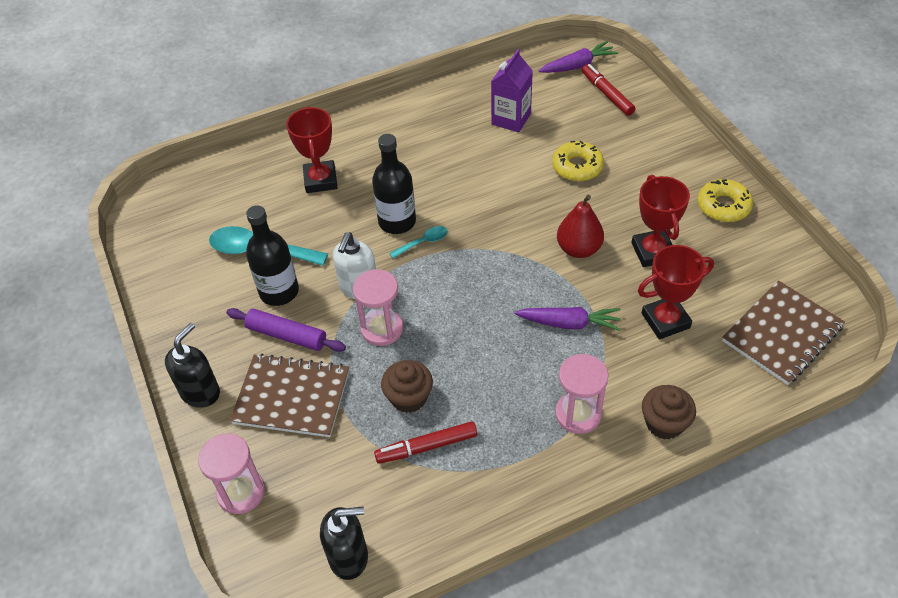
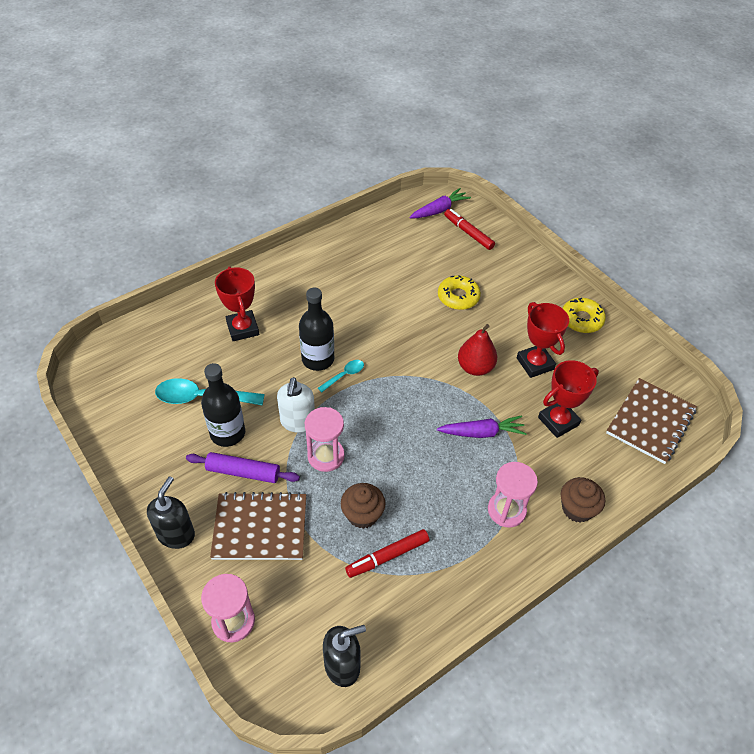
camera: 15 degrees left, 0 degrees up
(511, 119) = (394, 260): purple carton -> none

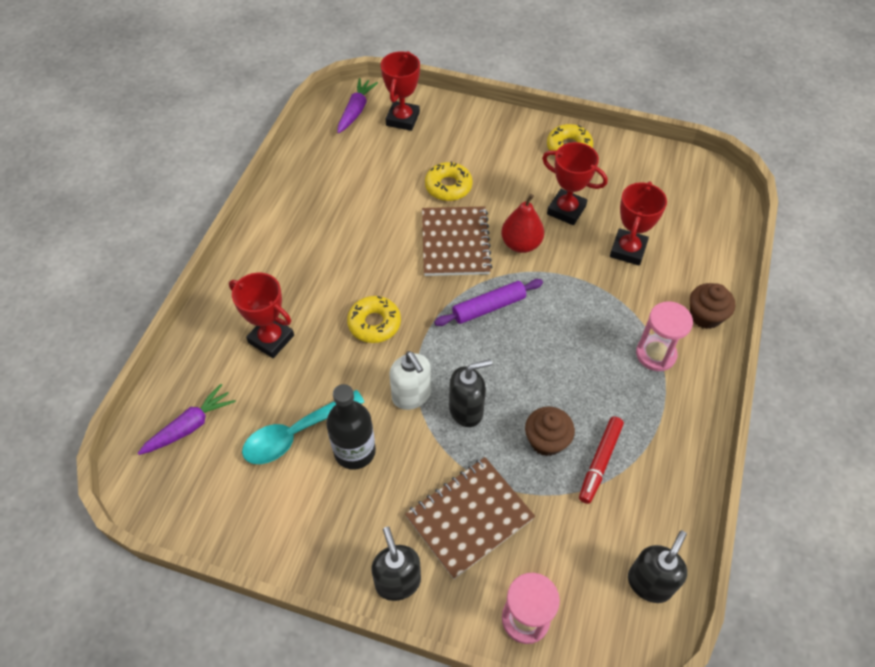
camera: 35 degrees left, 5 degrees up
(243, 472) = (405, 478): purple rolling pin -> purple rolling pin (488, 307)
(318, 359) = (374, 323): black bottle -> yellow donut
(326, 456) = (466, 410): pink hourglass -> black soap dispenser
(344, 375) = (413, 323): turquoise spoon -> none
(468, 233) = (402, 119): red marker -> red trophy
(482, 432) = (578, 299): purple carrot -> purple carrot (190, 426)
(650, 422) = (695, 206): brown notebook -> brown notebook (455, 243)

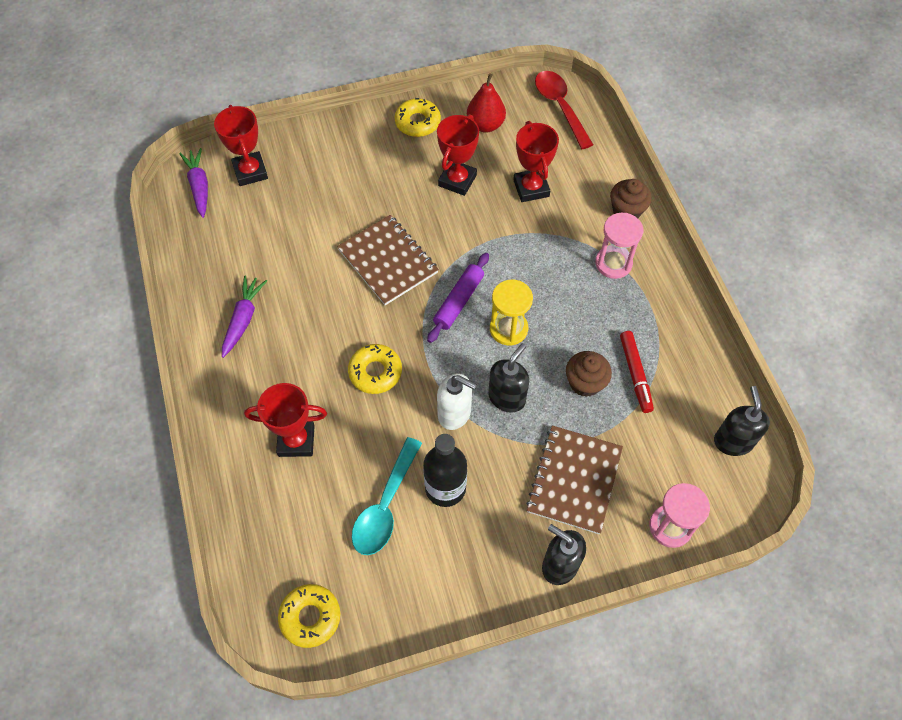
camera: 35 degrees left, 5 degrees up
(190, 426) = (288, 559): purple carrot -> purple carrot (243, 319)
(448, 186) = (342, 213): yellow donut -> yellow donut (310, 617)
(514, 354) = (508, 329): none -> yellow hourglass
(521, 244) = (443, 231): red pear -> red pear (485, 125)
(566, 210) = (457, 180): red trophy -> red trophy turned 60 degrees counterclockwise
(709, 196) = (560, 107): none -> red spoon

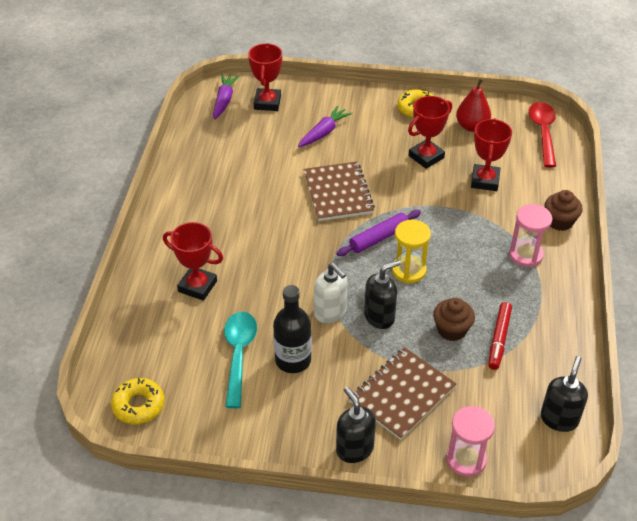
camera: 25 degrees right, 15 degrees down
(243, 319) = (206, 194): purple carrot -> purple carrot (324, 132)
(375, 372) = (284, 263): yellow donut -> none
(385, 506) = (239, 354): turquoise spoon -> turquoise spoon turned 135 degrees clockwise

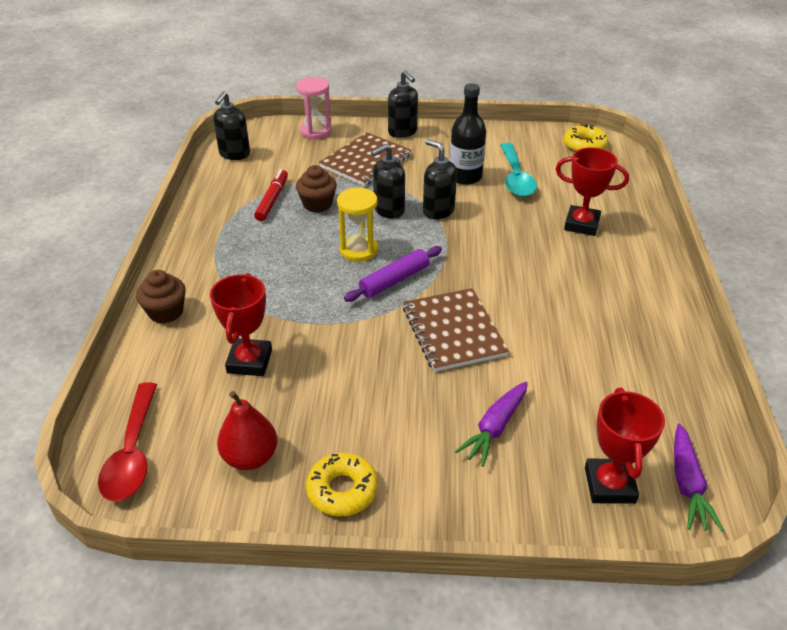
camera: 175 degrees right, 5 degrees down
(330, 312) = (438, 211): white soap dispenser -> black soap dispenser
(426, 157) = (331, 394): red trophy -> none
(526, 255) = (222, 272): pink hourglass -> none

